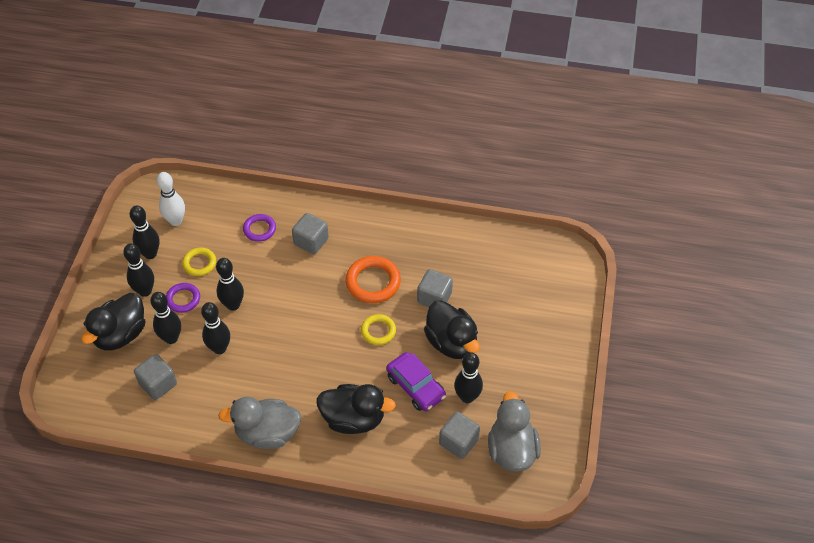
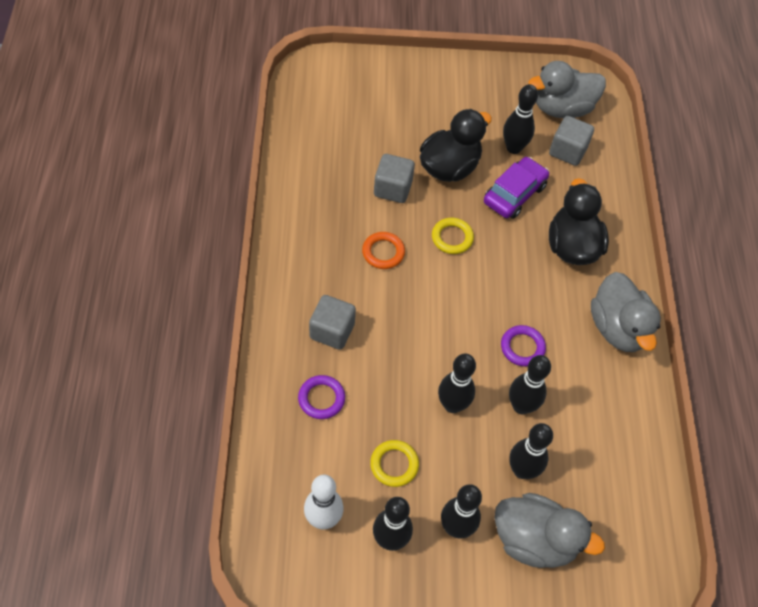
camera: 105 degrees left, 5 degrees up
(120, 334) = (534, 540): black duck -> grey duck
(158, 384) = (593, 468): grey cube -> none
(183, 299) = (458, 471): purple ring -> purple ring (522, 347)
(373, 282) = (383, 252): orange ring -> orange ring, size x0.62

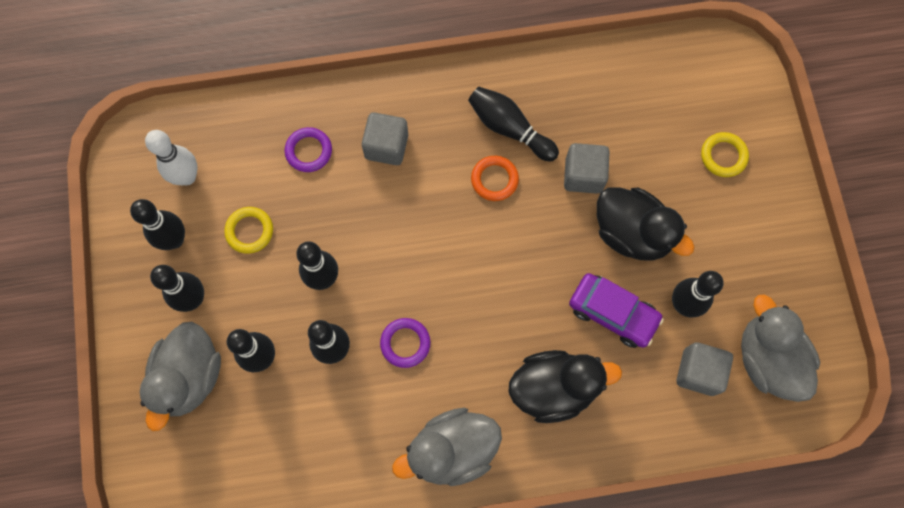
camera: 85 degrees right, 15 degrees up
(337, 232) = (509, 128): none -> black bowling pin
(452, 238) = (531, 249): yellow ring -> yellow ring (723, 156)

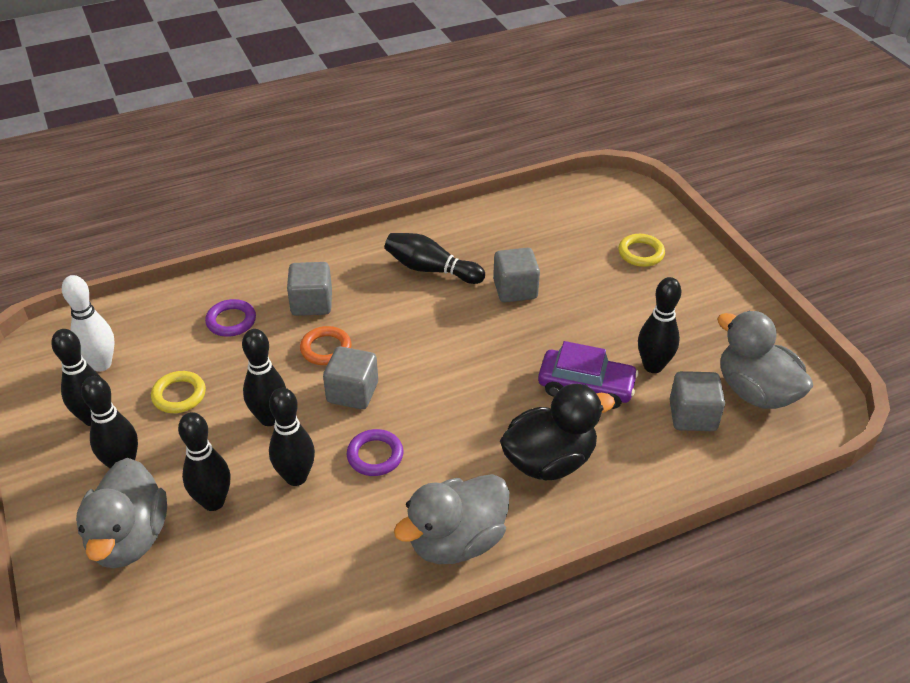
camera: 15 degrees left, 30 degrees down
(401, 267) = (352, 392): none -> grey cube
(494, 179) = (428, 308): orange ring -> orange ring (326, 349)
(632, 233) = (579, 322): black duck -> none

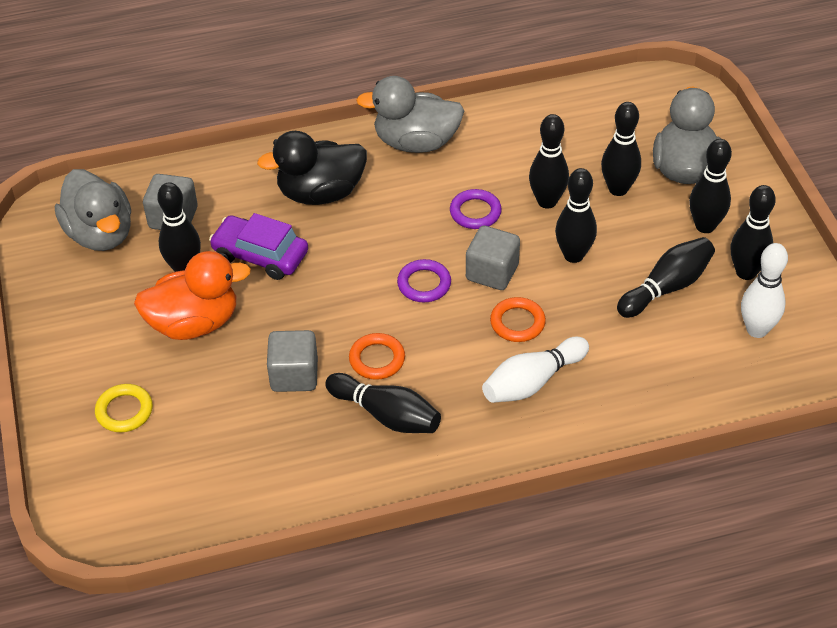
camera: 170 degrees left, 5 degrees up
(179, 395) = (666, 287): yellow ring -> black bowling pin
(231, 321) = (624, 368): purple ring -> purple ring (424, 284)
(312, 303) = (532, 382): grey cube -> white bowling pin
(448, 307) = (377, 359): none -> orange ring
(456, 541) = (416, 142): grey duck -> grey duck turned 150 degrees counterclockwise
(619, 320) = (194, 323): none -> orange duck

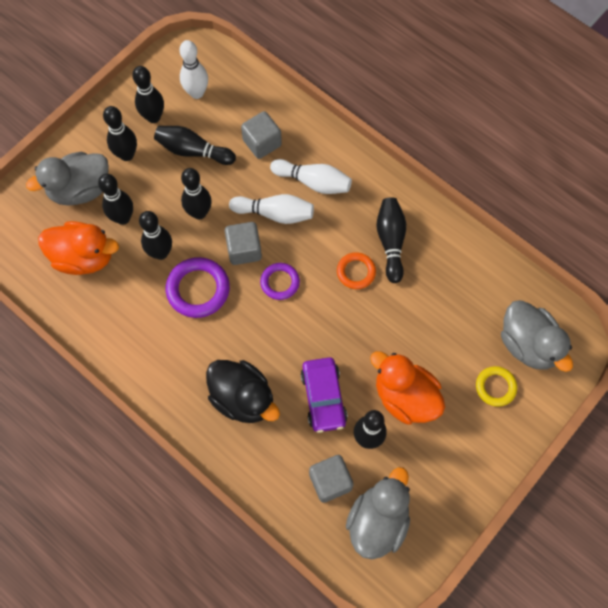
camera: 125 degrees left, 20 degrees up
(294, 375) = (400, 309): grey cube -> grey cube (262, 143)
(416, 142) = (154, 367): grey duck -> grey duck (528, 344)
(475, 212) = (198, 289): purple ring -> purple ring, size x1.61
(517, 323) = (275, 213): orange ring -> white bowling pin
(591, 140) = (84, 257): none -> orange duck

